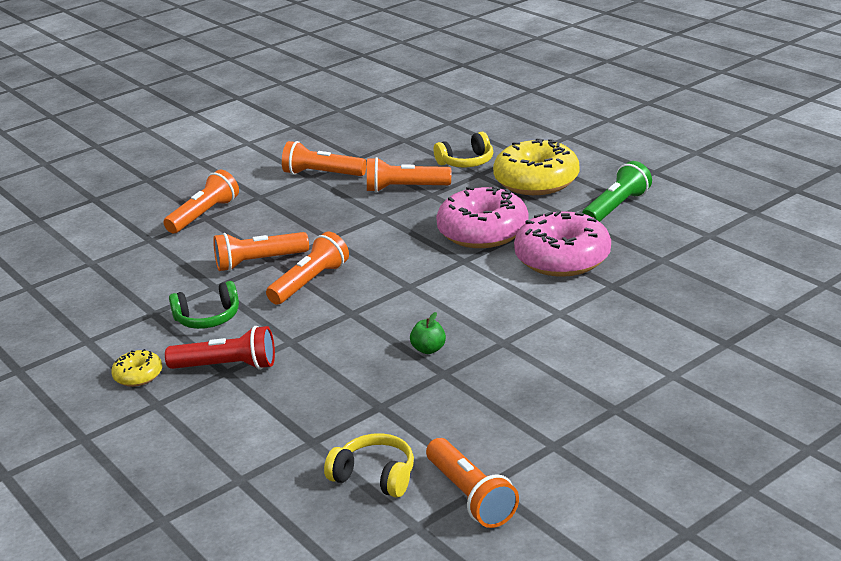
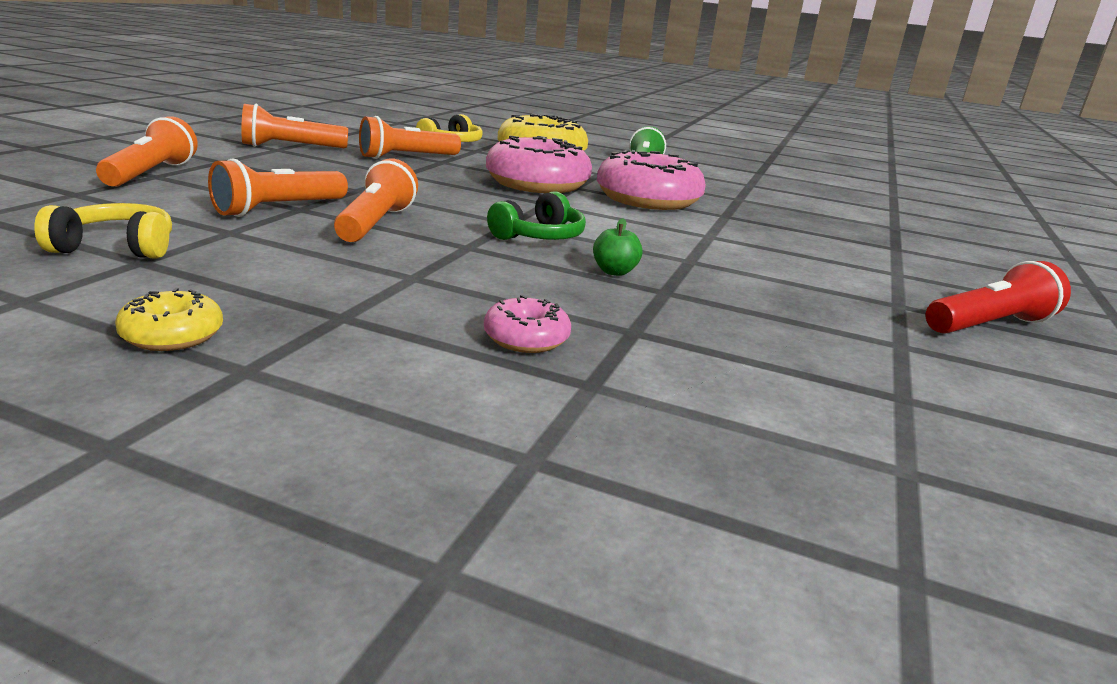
camera: 35 degrees left, 5 degrees down
(208, 318) = (250, 262): green headphones -> green headphones (539, 236)
(227, 366) = (338, 310): red flashlight -> red flashlight (988, 325)
(309, 403) = (526, 339): none -> pink donut
(375, 476) = (747, 414): yellow headphones -> yellow headphones (116, 247)
(470, 496) = (908, 415): orange flashlight -> none

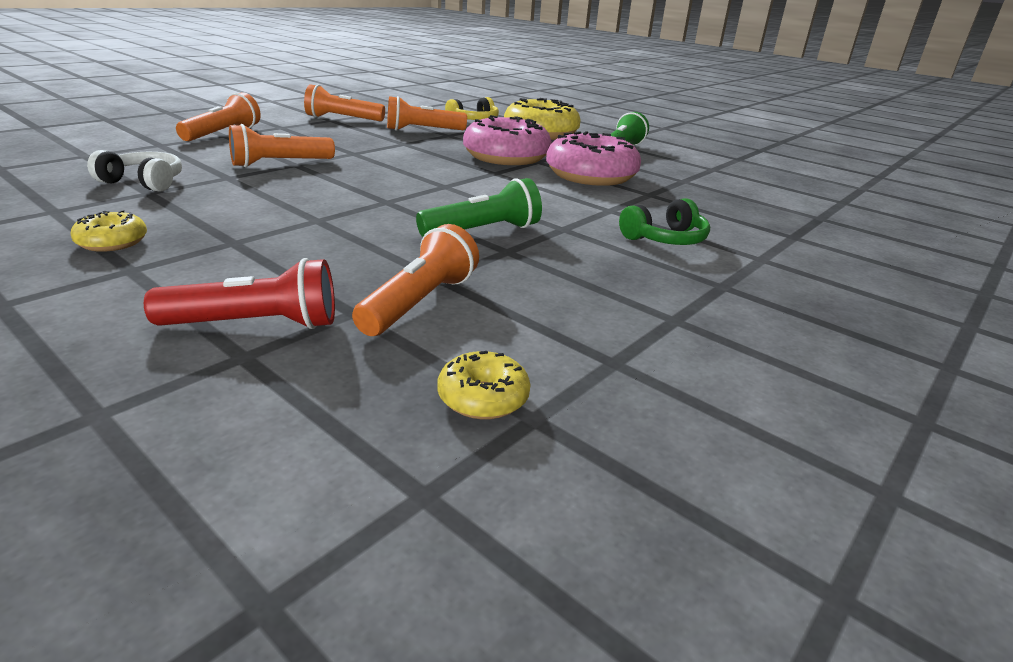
camera: 20 degrees right, 5 degrees up
(116, 247) = (144, 182): yellow headphones -> white headphones
(376, 224) = (337, 179): orange flashlight -> orange flashlight (419, 303)
(526, 339) = (345, 273): pink donut -> none
(539, 236) = (454, 198): green headphones -> green headphones (665, 239)
(614, 272) = (482, 231): green apple -> green flashlight
(837, 459) = (483, 398): none -> yellow donut
(988, 325) = (797, 315): red flashlight -> red flashlight (255, 324)

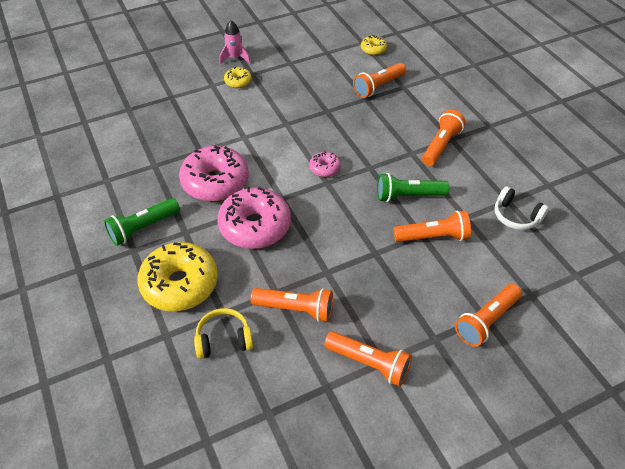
camera: 155 degrees left, 20 degrees up
(112, 242) = (505, 147): yellow donut -> yellow donut (238, 81)
(255, 324) = (437, 87): red flashlight -> none
(258, 232) = (441, 145): none -> orange flashlight
(457, 195) = (324, 168): none -> pink donut
(482, 231) = (330, 128): green flashlight -> green flashlight (408, 196)
(665, 239) = (242, 106): green headphones -> none
(804, 308) = (235, 58): none -> pink rocket

